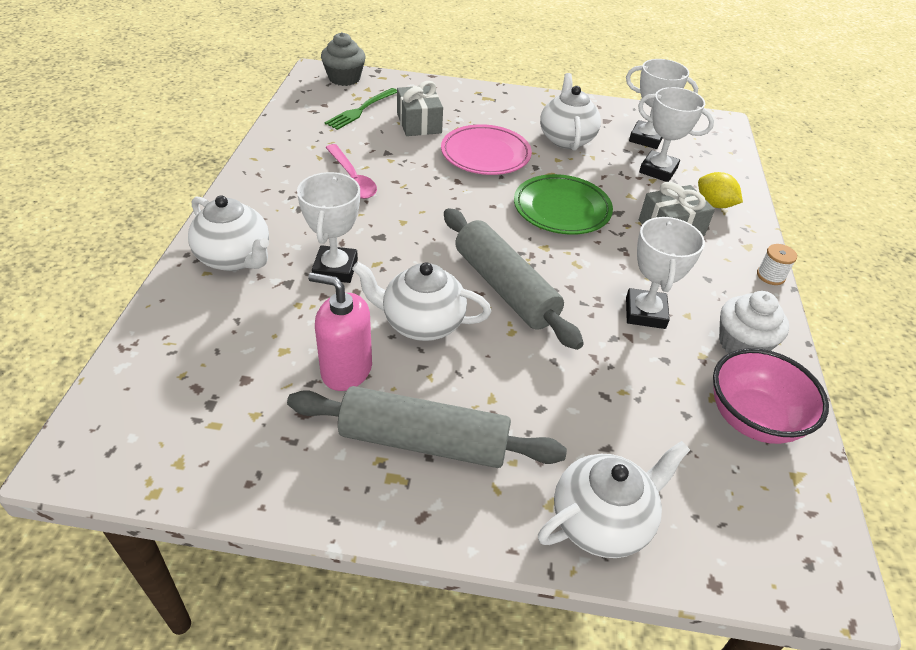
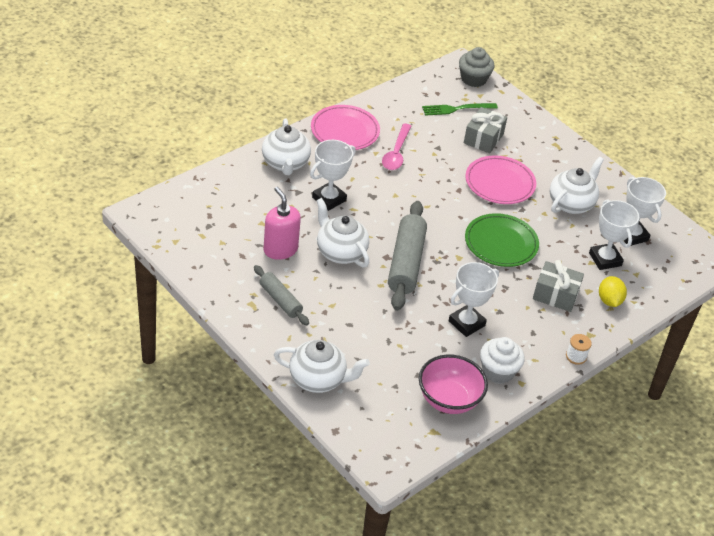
camera: 40 degrees right, 0 degrees up
(269, 186) = (345, 131): none -> pink plate
(424, 442) = (280, 300): grey rolling pin -> grey rolling pin, size x0.58

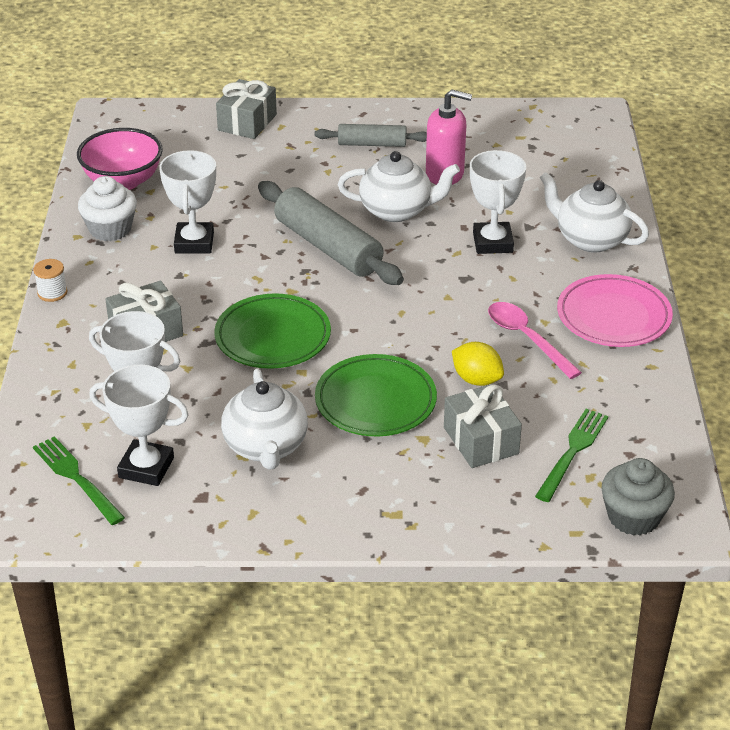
camera: 135 degrees right, 5 degrees down
(318, 379) = (247, 122): white teapot -> grey gift
(499, 183) = (375, 401): pink plate -> green plate
(609, 301) = (82, 370): yellow lemon -> yellow lemon (476, 379)
(666, 255) = (76, 478): none -> green fork

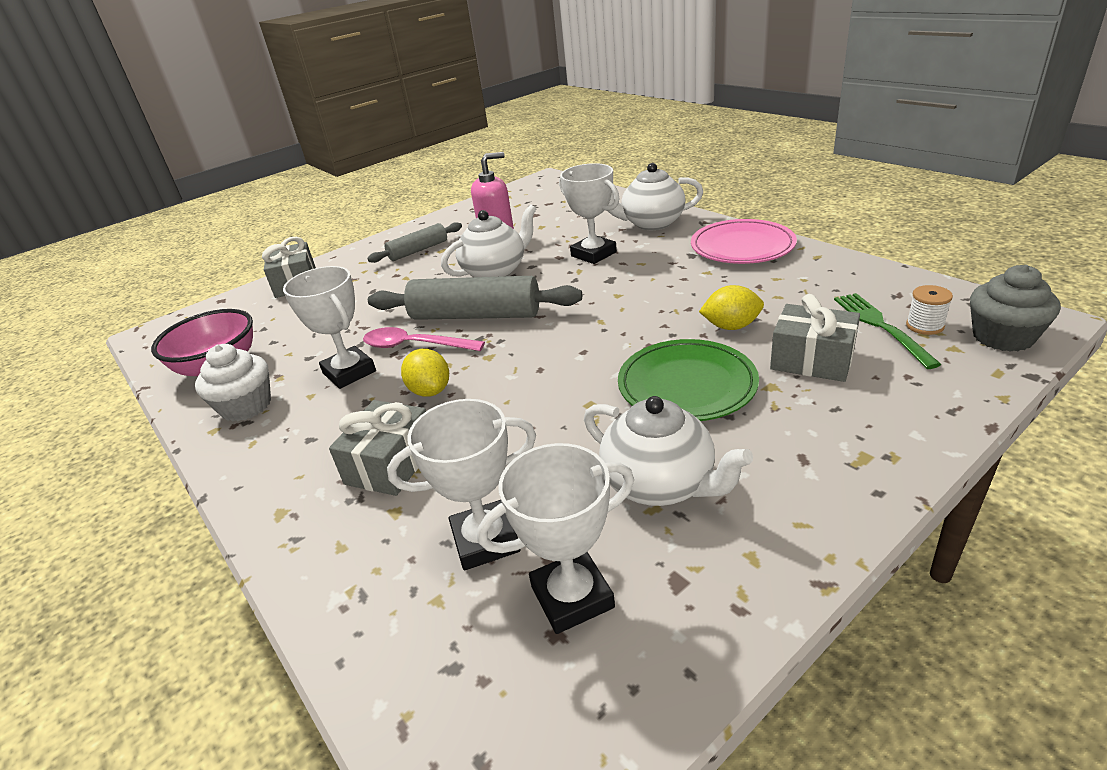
camera: 35 degrees left, 5 degrees down
(52, 293) = (236, 492): white spool -> white spool (924, 326)
(76, 478) = (505, 677): green fork -> none
(224, 293) = (430, 391): none -> yellow lemon
(273, 336) = (523, 395): green plate -> none
(526, 338) = (715, 286): pink spoon -> pink spoon (414, 346)

